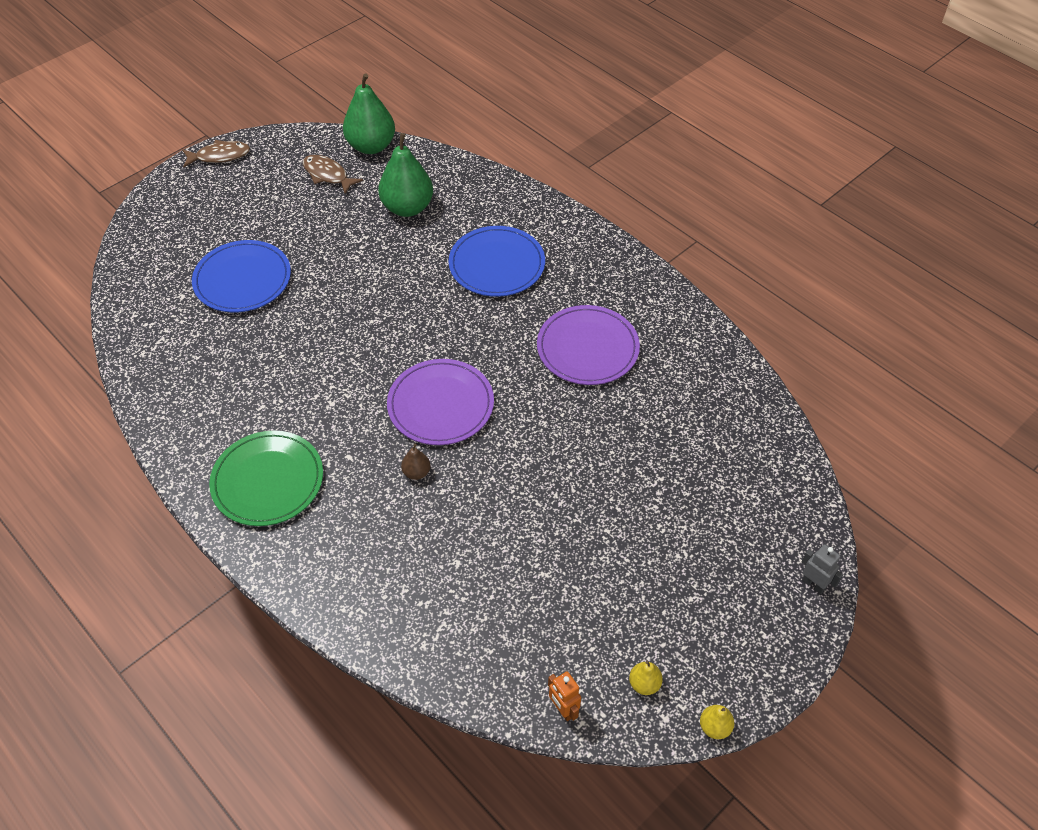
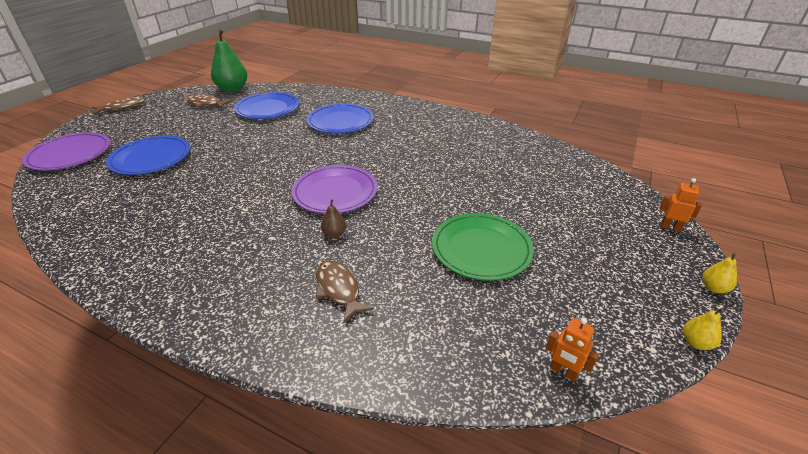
camera: 20 degrees left, 15 degrees down
(268, 481) = (200, 270): green plate -> green plate (481, 248)
(395, 549) = (338, 289): none -> brown fish
(407, 208) = (267, 108): green pear -> blue plate
(587, 348) = (424, 145): purple plate -> purple plate (70, 154)
(644, 684) = (613, 327): yellow pear -> yellow pear (713, 288)
(814, 584) = (670, 227): grey robot -> orange robot

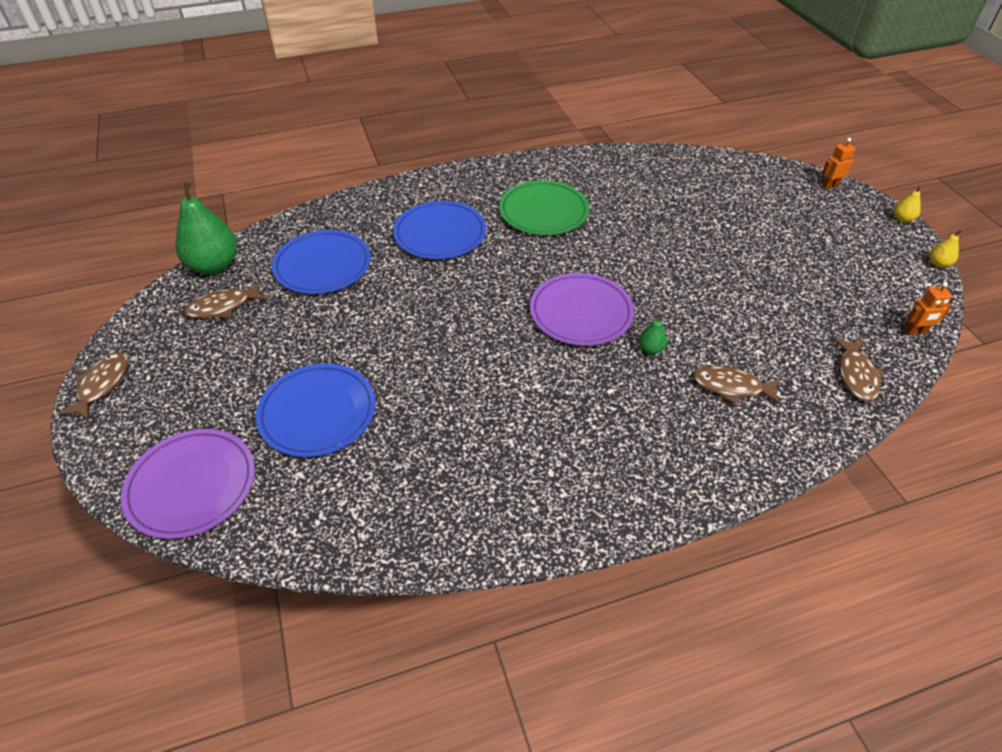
camera: 45 degrees left, 10 degrees up
(334, 234) = (651, 349): brown pear -> green pear
(444, 356) = (856, 375): none -> brown fish
(481, 248) = (760, 284): green plate -> green plate (543, 211)

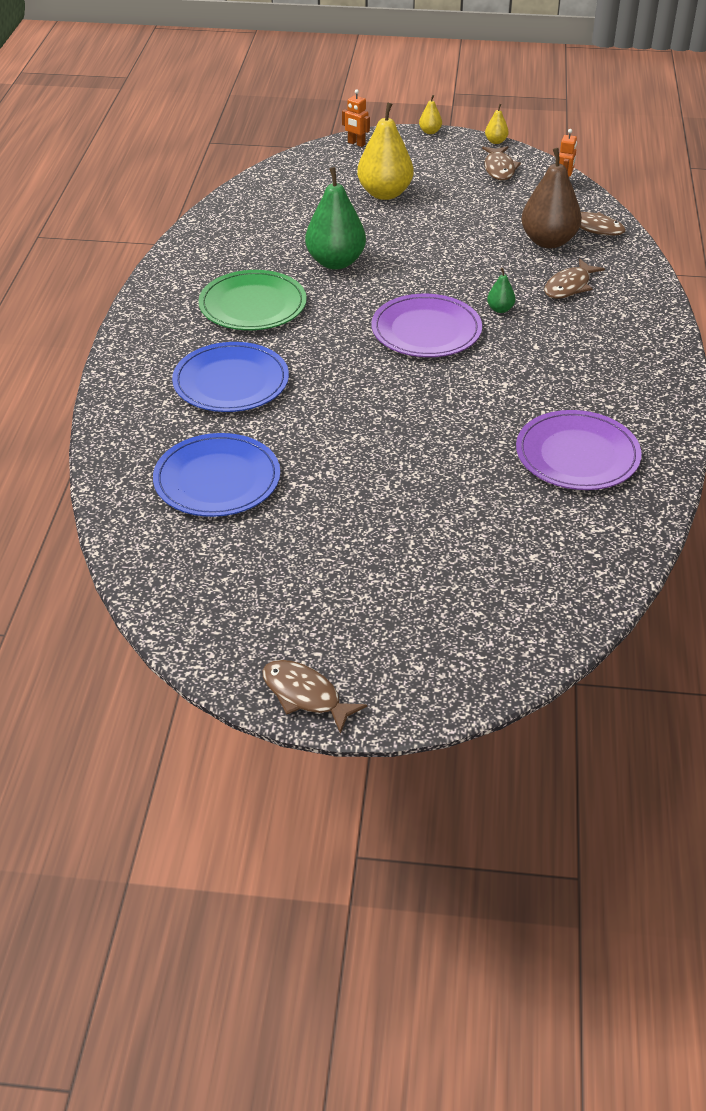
camera: 65 degrees left, 5 degrees down
(191, 485) = (508, 635): purple plate -> purple plate (577, 455)
(214, 266) = (143, 569): green pear -> green pear (335, 262)
(223, 306) = (232, 573): brown fish -> brown fish (499, 169)
(317, 412) = (457, 528): blue plate -> none
(768, 225) = (385, 193): none -> yellow pear
(797, 350) = (548, 241): none -> brown pear
(829, 186) = (356, 143): orange robot -> orange robot turned 60 degrees counterclockwise

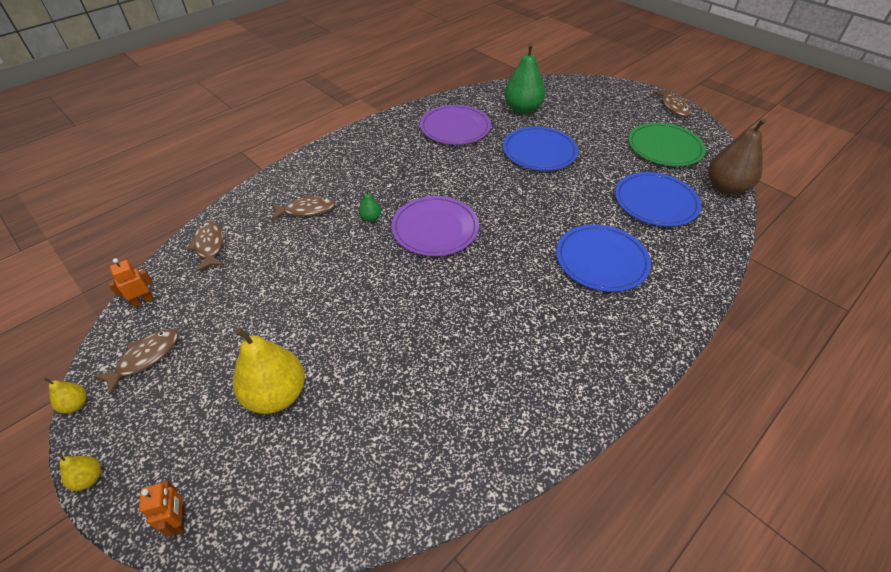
camera: 140 degrees left, 5 degrees up
(253, 305) = (530, 322): green plate -> green plate (664, 147)
(335, 262) = (421, 329): green pear -> green pear (522, 109)
(426, 477) = (539, 151): none -> blue plate
(548, 241) = (255, 251): brown pear -> brown pear (726, 188)

